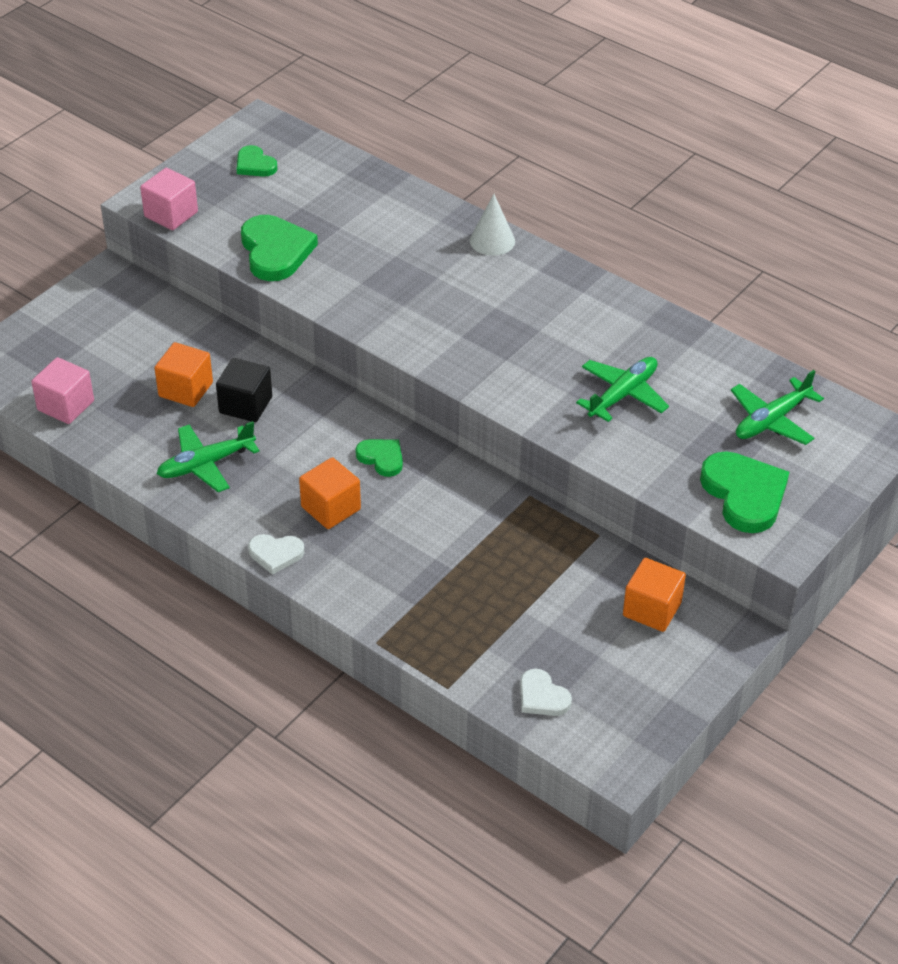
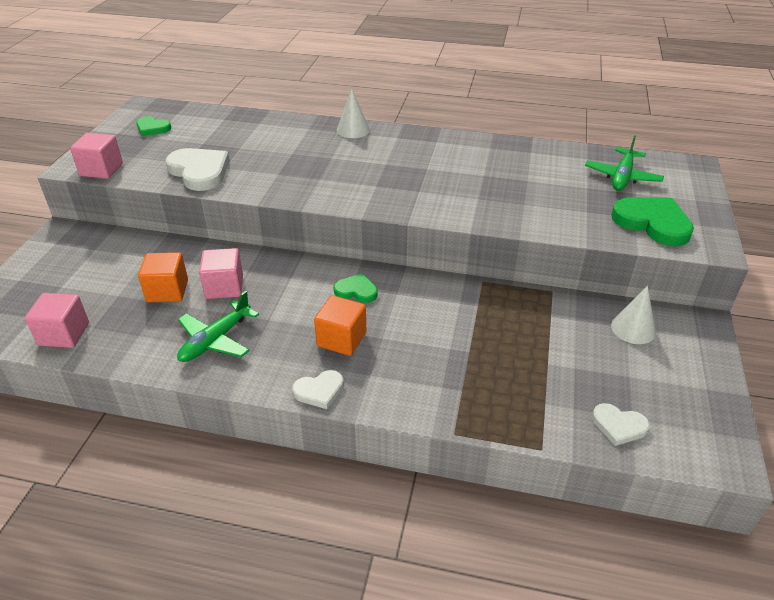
camera: 25 degrees left, 5 degrees down
(245, 405) = (224, 287): black cube -> pink cube
(275, 251) = (199, 171): green heart -> white heart
(623, 394) = (516, 189): green plane -> none
(652, 609) = (633, 328): orange cube -> white cone

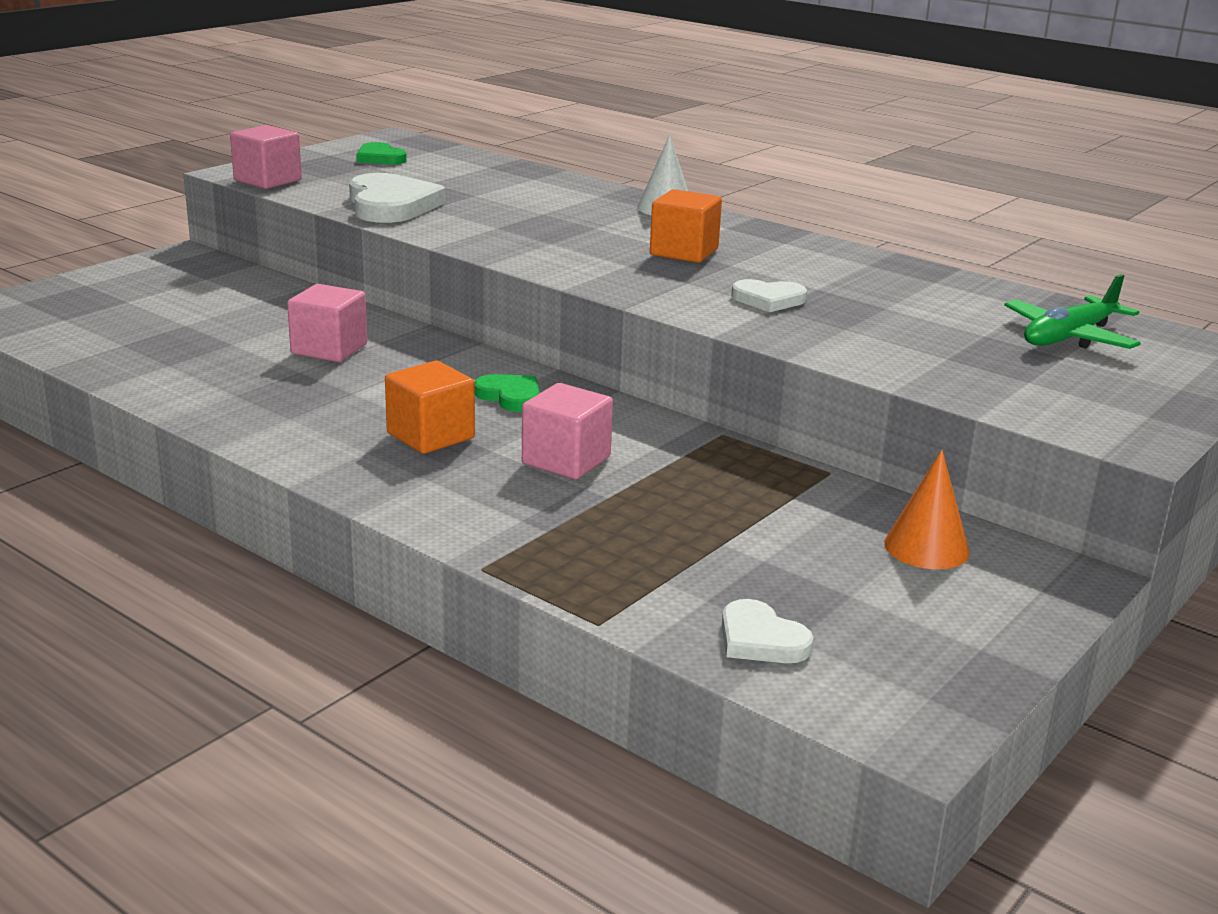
camera: 25 degrees right, 15 degrees down
(64, 334) = (82, 341): pink cube -> pink cube (566, 460)
(167, 291) = (251, 335): orange cube -> orange cube (684, 252)
(215, 340) = (258, 393): green plane -> none
(319, 391) = (339, 474): white heart -> white heart (768, 299)
(633, 328) = (926, 547): white cone -> orange cone
(652, 223) = (1054, 394): green heart -> none

